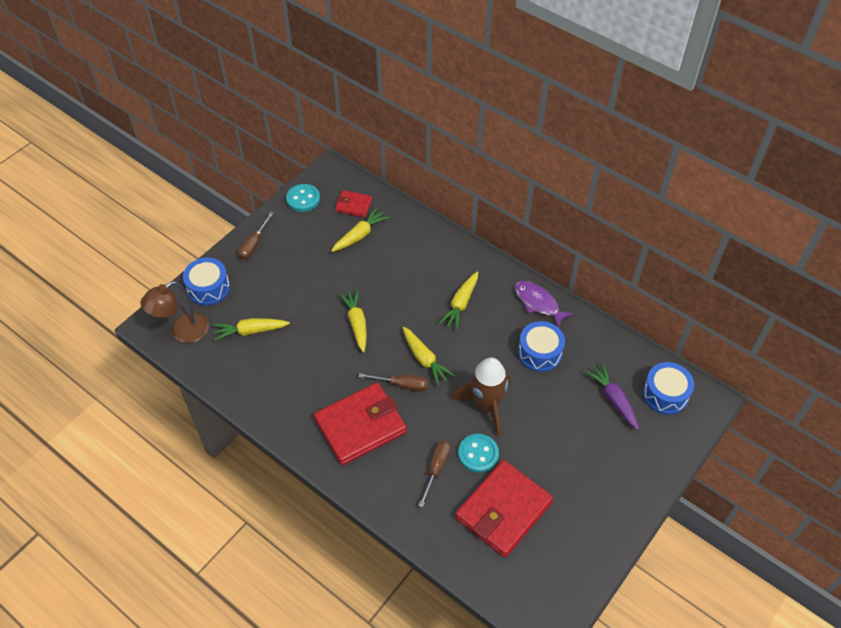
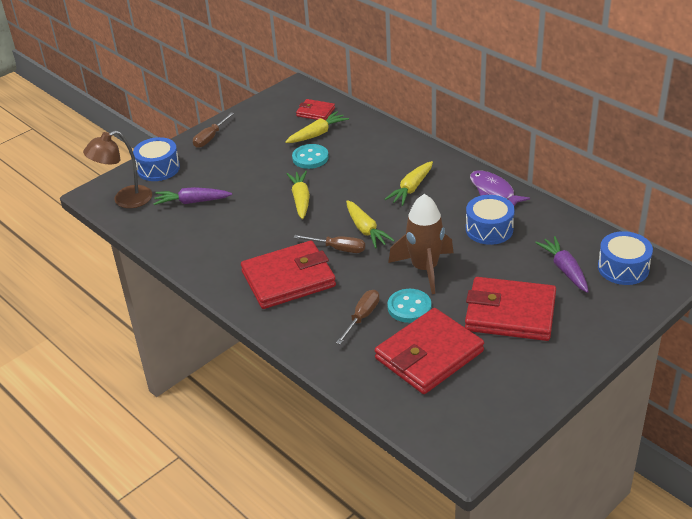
camera: 10 degrees right, 15 degrees down
(250, 331) = (192, 202): yellow carrot -> purple carrot
(303, 199) = (266, 106): turquoise button -> turquoise button (310, 158)
(570, 455) = (510, 313): none -> red wallet

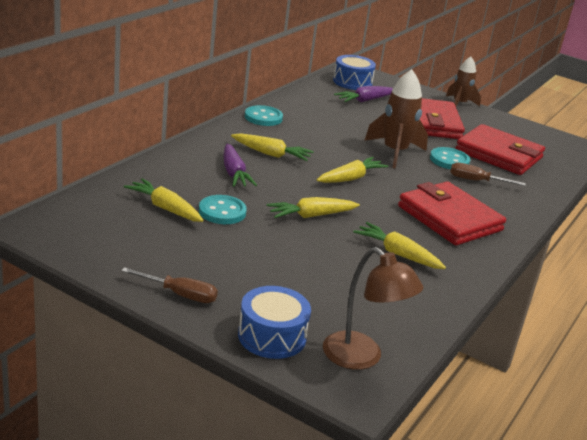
camera: 110 degrees left, 10 degrees down
(192, 202) = (343, 294): purple carrot -> purple carrot (234, 173)
(237, 236) = (397, 254): none -> yellow carrot
(315, 112) = (108, 210): red wallet -> none
(338, 249) = (388, 192): brown screwdriver -> none
(489, 229) = (324, 123): blue drum -> none
(494, 190) = (263, 117): purple fish -> turquoise button
(583, 358) = (459, 104): none -> brown rocket

